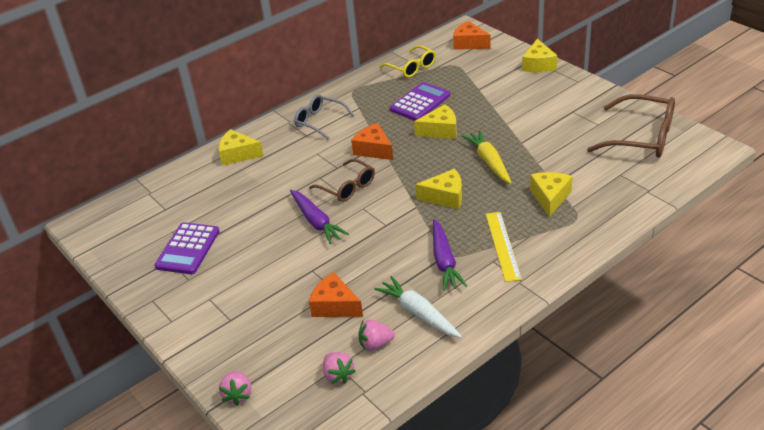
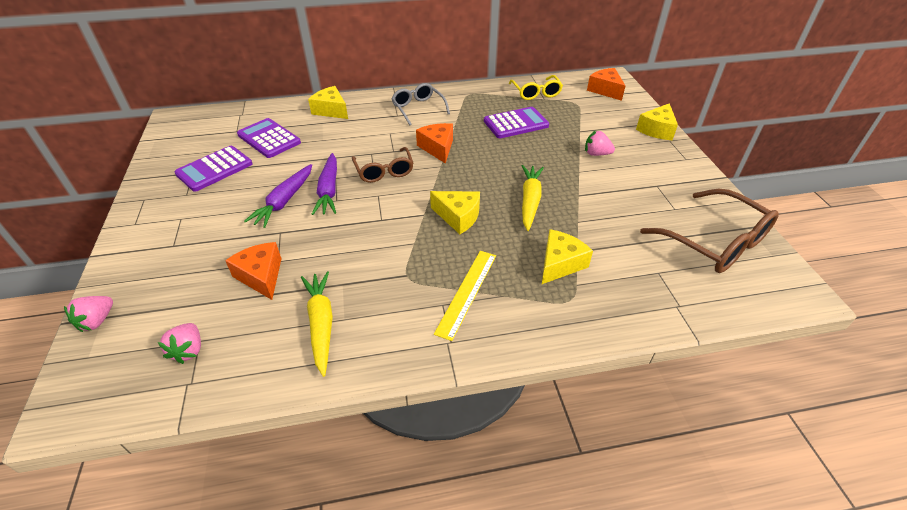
camera: 25 degrees right, 5 degrees up
(207, 203) = (269, 139): none -> purple calculator
(375, 344) = (252, 336): pink strawberry -> pink strawberry (596, 154)
(418, 313) = (321, 324): white carrot -> yellow carrot
(440, 130) = (511, 154): yellow cheese -> none
(444, 261) = (397, 281): purple carrot -> purple carrot (284, 201)

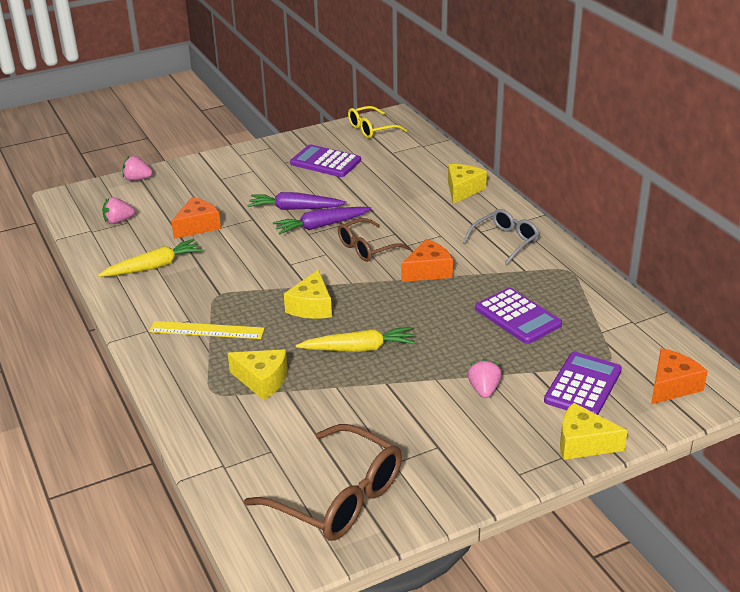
camera: 75 degrees right, 10 degrees down
(269, 139) = (388, 172): purple calculator -> purple calculator (583, 386)
(536, 93) = (612, 323): yellow glasses -> yellow glasses (371, 129)
(715, 242) = (338, 498): brown glasses -> brown glasses turned 90 degrees counterclockwise

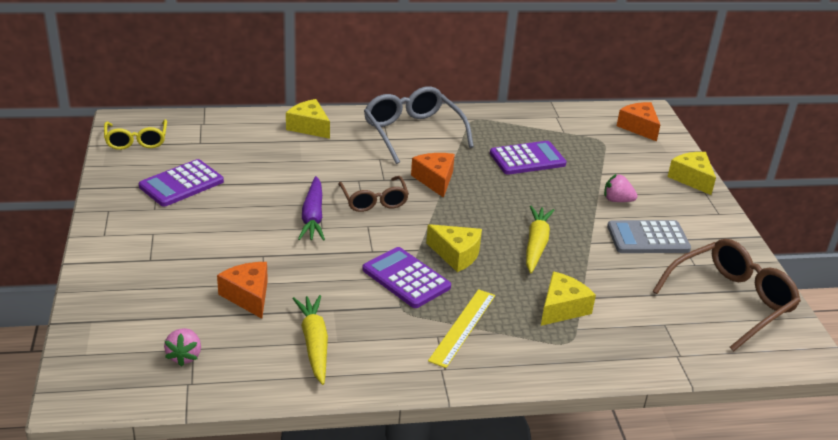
camera: 75 degrees left, 0 degrees up
(137, 179) = (87, 324): pink strawberry -> none
(295, 208) = (264, 224): purple carrot -> none
(422, 422) = (648, 238): none -> grey calculator
(505, 241) = (412, 132): grey glasses -> grey glasses, size x1.61
(583, 386) = (627, 159): purple calculator -> purple calculator (406, 278)
(583, 443) = (692, 179): yellow cheese -> yellow cheese turned 120 degrees clockwise

